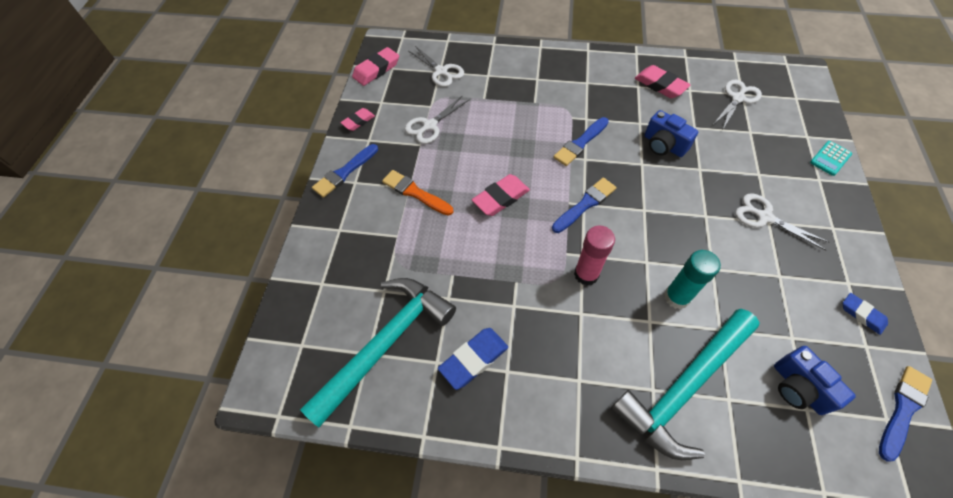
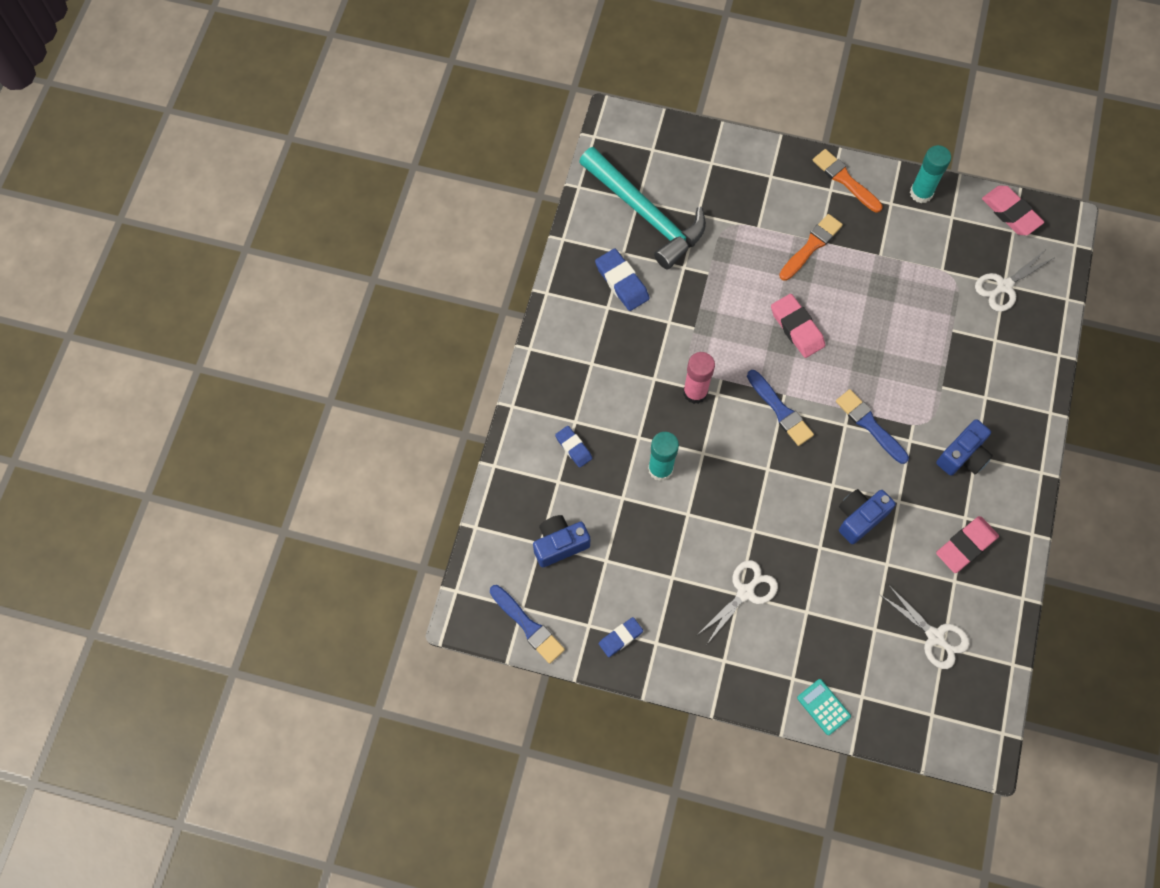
camera: 95 degrees right, 10 degrees up
(344, 172) = (845, 180): blue brush -> orange brush
(358, 121) = (921, 193): pink eraser -> turquoise glue stick
(430, 125) = (909, 267): white scissors -> none
(589, 89) = (963, 456): none -> blue camera
(684, 387) = (573, 447): turquoise hammer -> blue eraser

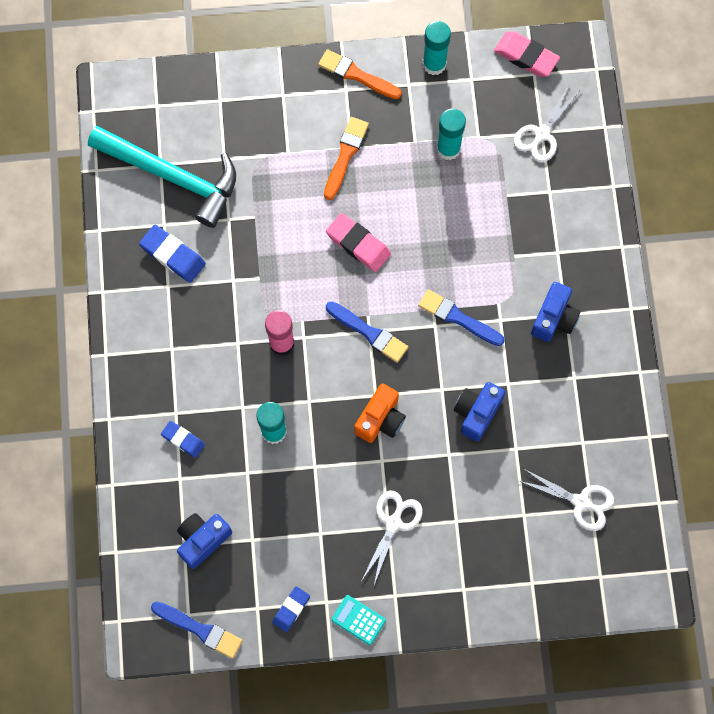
camera: 20 degrees left, 5 degrees up
(765, 492) = (380, 419): none -> orange camera
(823, 707) = (500, 606): turquoise calculator -> turquoise calculator (358, 620)
(910, 271) = (448, 148): none -> turquoise glue stick
(965, 546) = (582, 405): pink eraser -> none

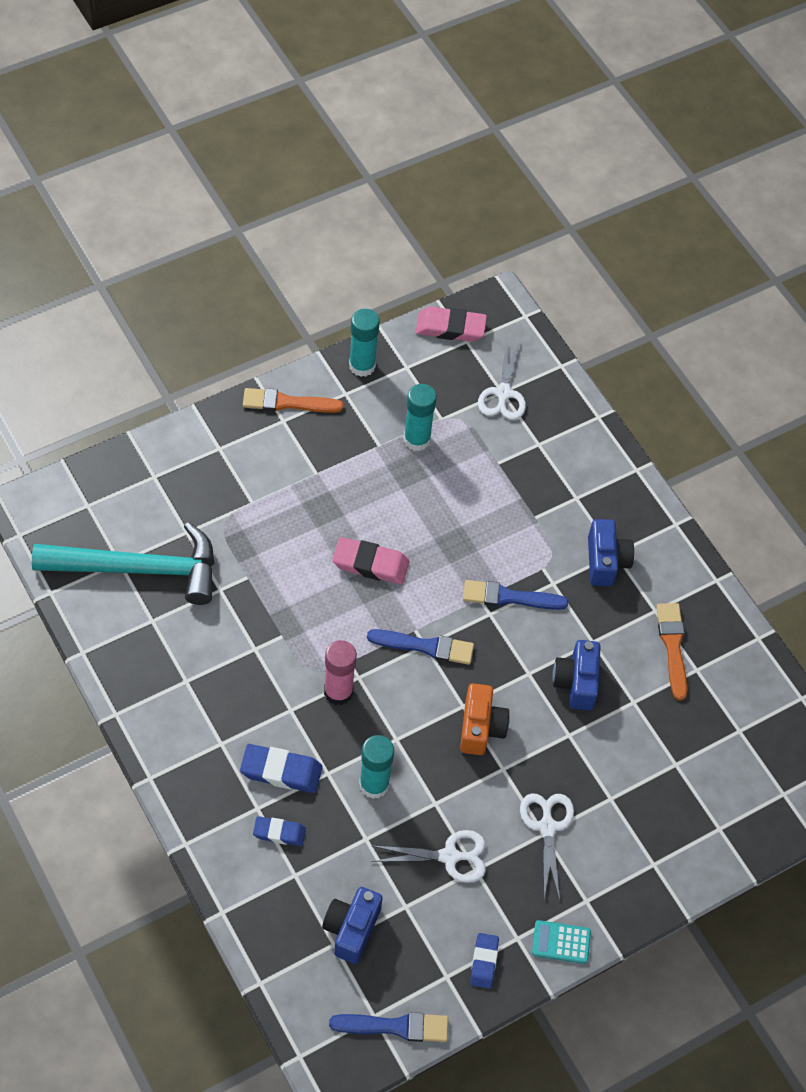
camera: 30 degrees left, 15 degrees down
(173, 255) = (177, 648): blue eraser -> blue eraser (281, 771)
(345, 155) = (314, 483): orange brush -> orange brush (672, 646)
(580, 502) = (725, 728): white scissors -> white scissors (449, 856)

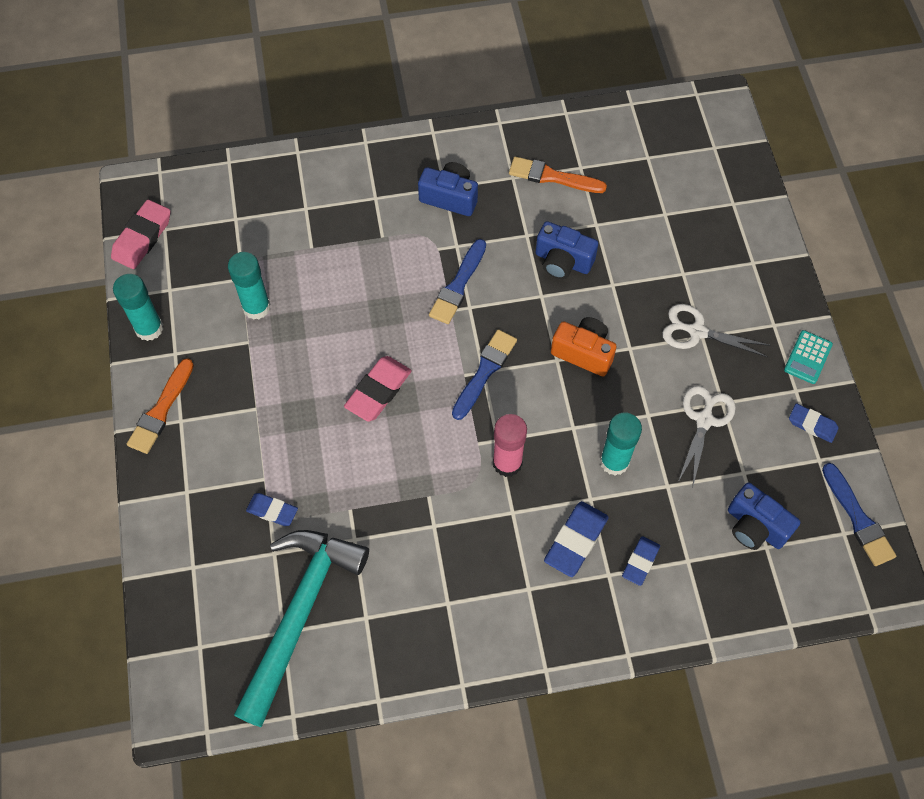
camera: 65 degrees left, 5 degrees up
(224, 518) = (272, 511): none -> blue eraser
(395, 1027) = (858, 518): blue brush -> blue brush turned 135 degrees clockwise
(503, 393) = (237, 218): white scissors -> none

